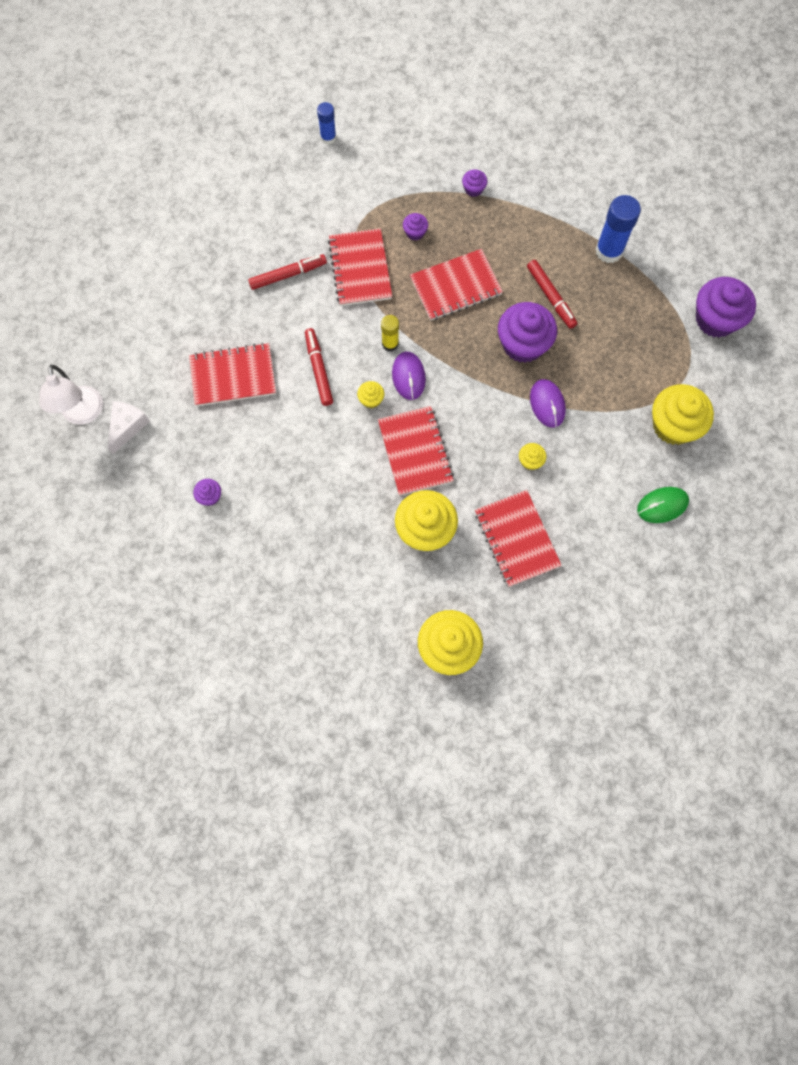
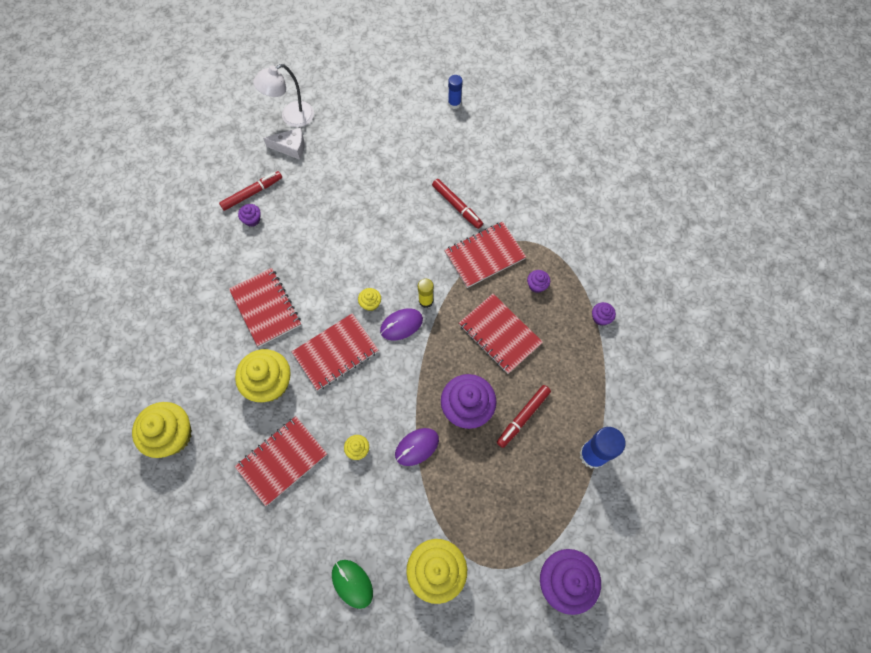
camera: 70 degrees right, 5 degrees down
(233, 376) = (355, 200): red notebook -> red notebook (266, 308)
(319, 369) = (383, 256): red marker -> red marker (252, 193)
(328, 137) = (594, 191): blue glue stick -> blue glue stick (454, 103)

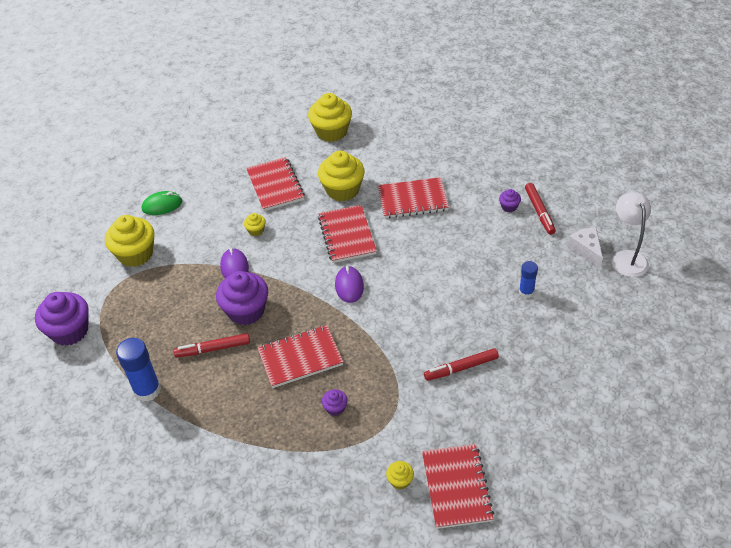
camera: 115 degrees right, 20 degrees down
(291, 147) = (586, 249): white cheese -> white cheese turned 135 degrees clockwise
(370, 303) = (382, 269): yellow cupcake -> yellow cupcake (400, 480)
(426, 301) = (364, 310): yellow glue stick -> none
(454, 103) = (607, 409): blue glue stick -> blue glue stick (526, 292)
(484, 256) = (391, 373): red notebook -> red notebook (456, 487)
(523, 417) = (213, 349): red marker -> red marker turned 75 degrees counterclockwise
(600, 318) = (270, 453): purple cupcake -> none

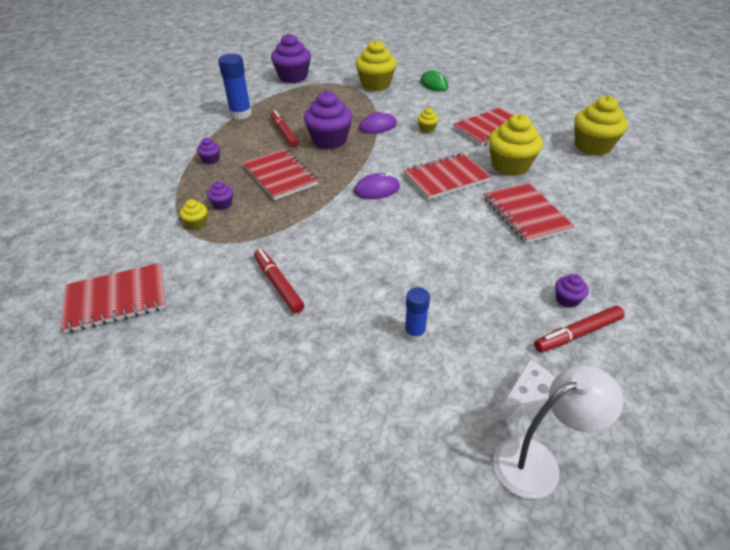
camera: 75 degrees right, 5 degrees down
(244, 420) = (211, 159): none -> purple cupcake
(400, 480) = (133, 257): yellow cupcake -> yellow cupcake (197, 223)

